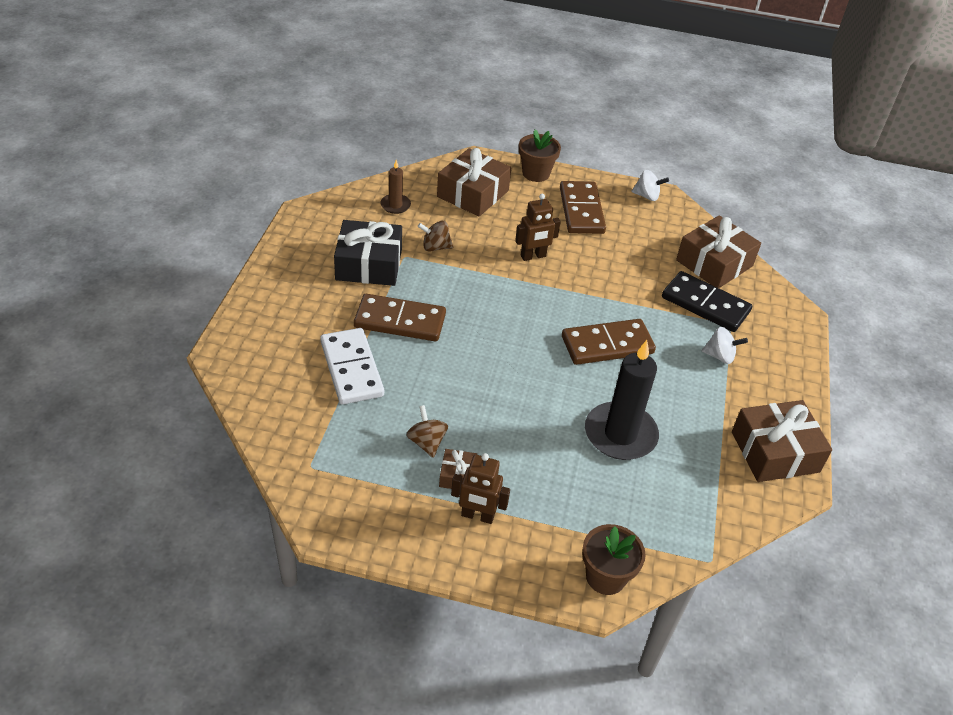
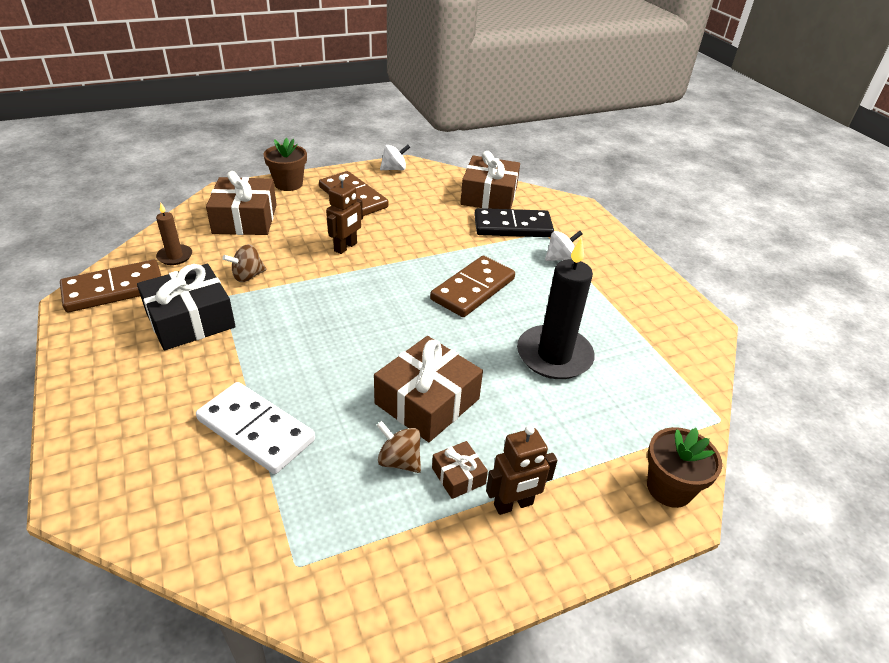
camera: 35 degrees left, 5 degrees down
(400, 321) = (269, 357): brown domino -> brown domino (114, 289)
(775, 452) = (668, 308): brown gift -> brown gift (427, 401)

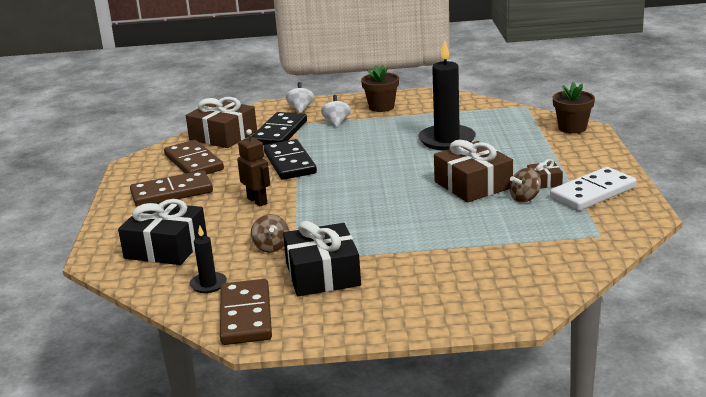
camera: 65 degrees left, 15 degrees down
(175, 256) = (208, 284): brown candle -> black candle
(245, 219) = (166, 247): brown gift -> black gift
(256, 430) = (476, 246): white domino -> white domino (593, 193)
(288, 184) = (113, 223): brown flower pot -> brown flower pot (381, 107)
(394, 169) = (134, 170): white spinning top -> white spinning top (301, 109)
(440, 248) = (290, 163): none -> black domino
(473, 289) = (355, 157): brown domino -> brown domino (193, 163)
(513, 504) = (572, 169): brown robot -> none

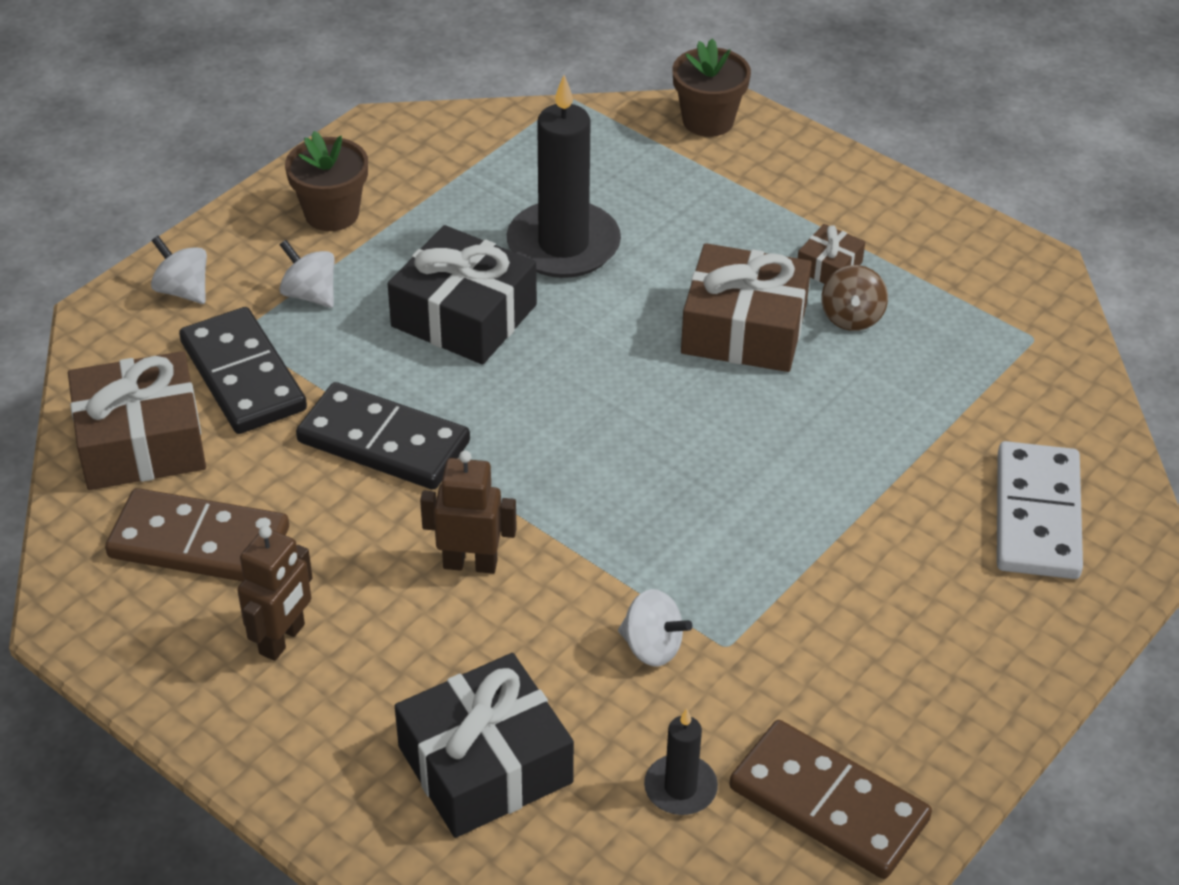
camera: 50 degrees left, 20 degrees up
(172, 192) = (282, 639): brown domino -> brown robot
(271, 247) = (652, 647): brown spinning top -> white spinning top
(322, 274) = (808, 649): black gift -> black gift (464, 316)
(593, 193) = (919, 255): white domino -> white domino (1037, 515)

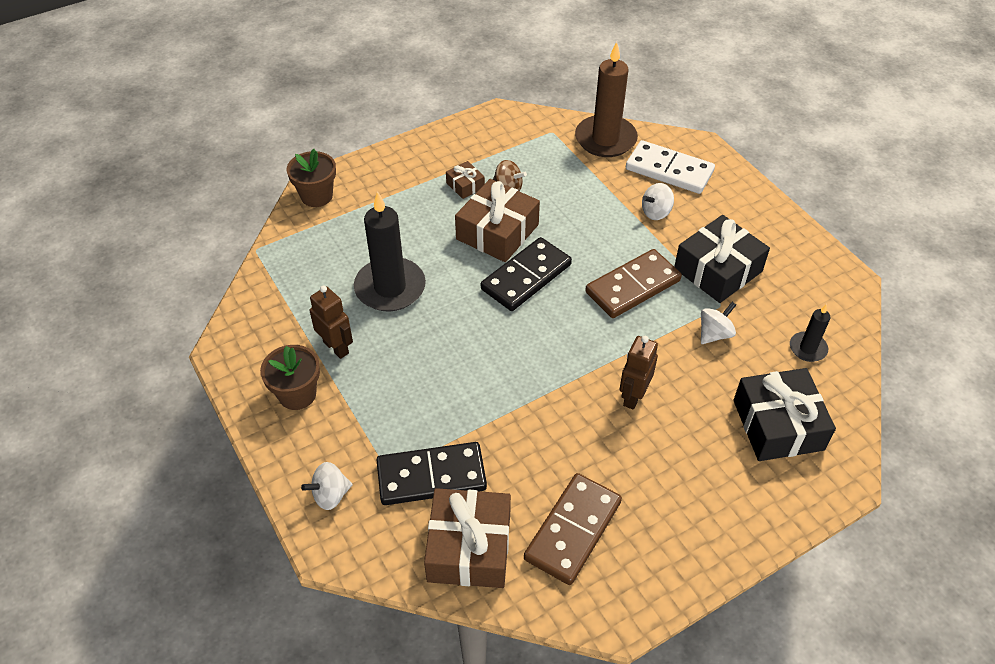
camera: 70 degrees left, 5 degrees up
(282, 639) = (665, 501): brown robot -> brown robot (336, 347)
(310, 294) = (371, 423): white spinning top -> white spinning top (656, 212)
(384, 442) = (521, 414): black domino -> black domino (526, 277)
(464, 316) = (429, 349): black gift -> black gift (718, 270)
(828, 804) = (827, 297): brown domino -> brown domino (633, 286)
(1064, 411) = (605, 139): none -> brown candle

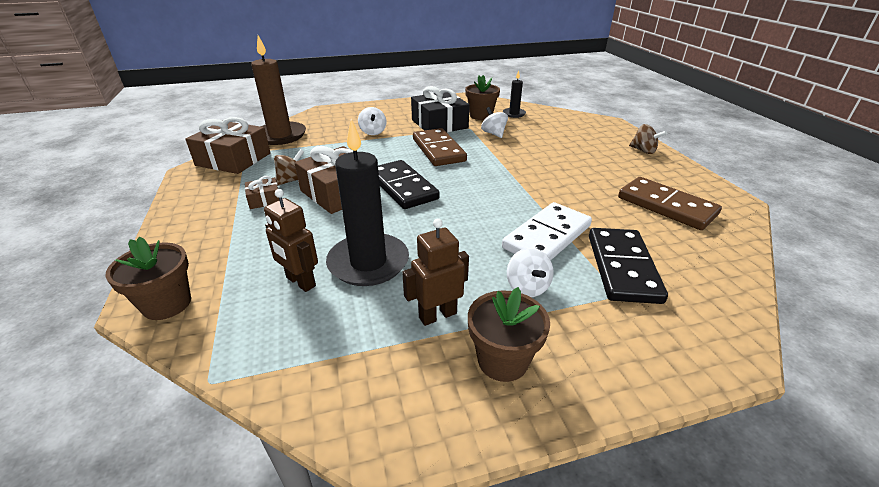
camera: 75 degrees left, 15 degrees down
(330, 495) = (657, 345): white spinning top -> white spinning top (527, 287)
(469, 547) = (698, 257): brown gift -> brown gift (233, 159)
(633, 396) = (541, 166): brown robot -> brown robot (300, 282)
(669, 170) = (336, 122): white domino -> white domino (547, 237)
(741, 520) = (643, 151): none -> brown spinning top
(776, 310) = (481, 116): none -> brown flower pot
(778, 425) = (570, 130): black gift -> none

